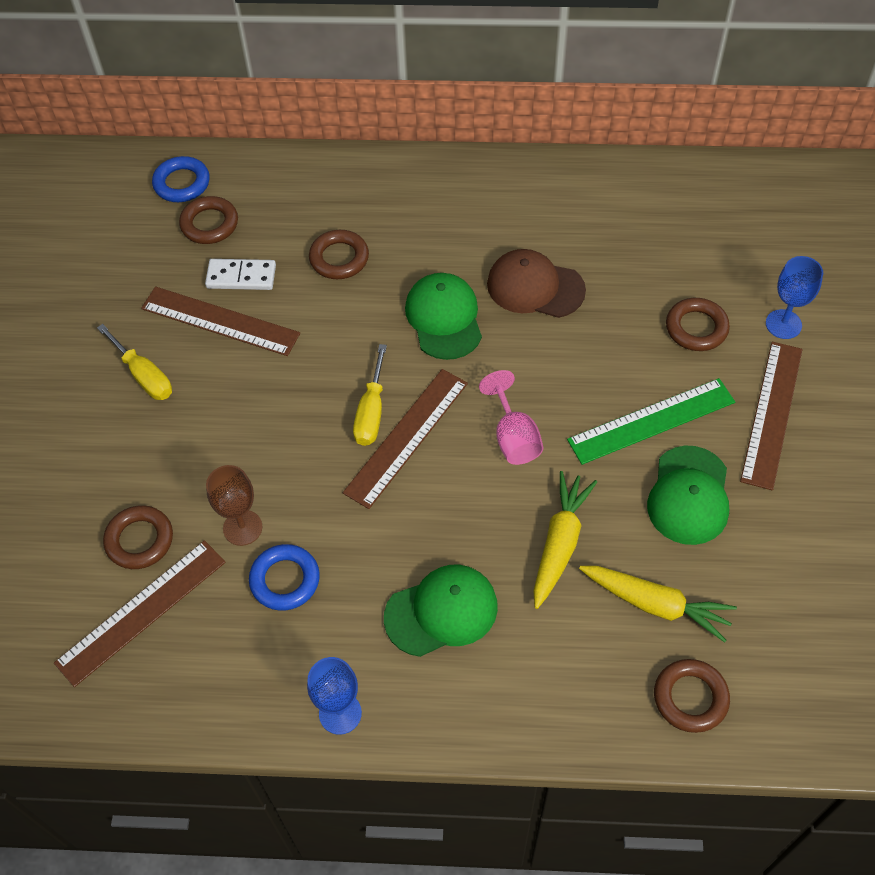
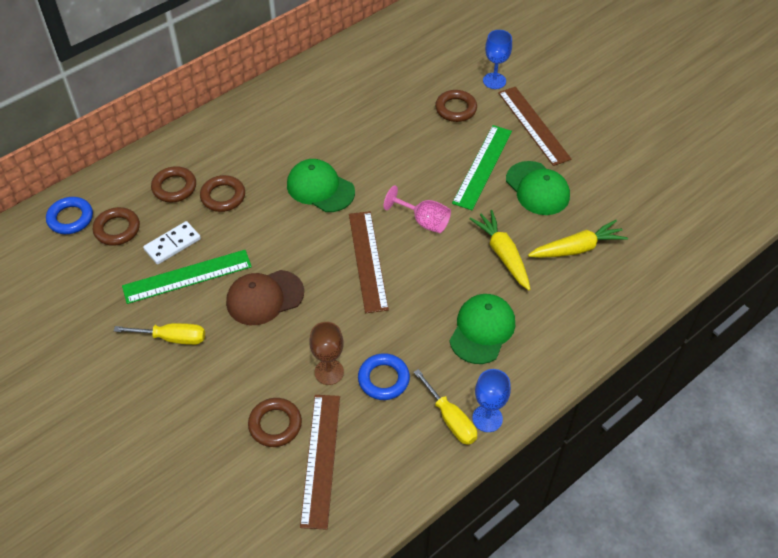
camera: 45 degrees left, 5 degrees down
(220, 321) = (187, 276): brown ruler -> green ruler
(371, 412) = (334, 262): yellow screwdriver -> yellow screwdriver (450, 419)
(535, 287) = (352, 141): brown cap -> brown cap (264, 297)
(690, 698) = (636, 277): brown ring -> brown ring (174, 187)

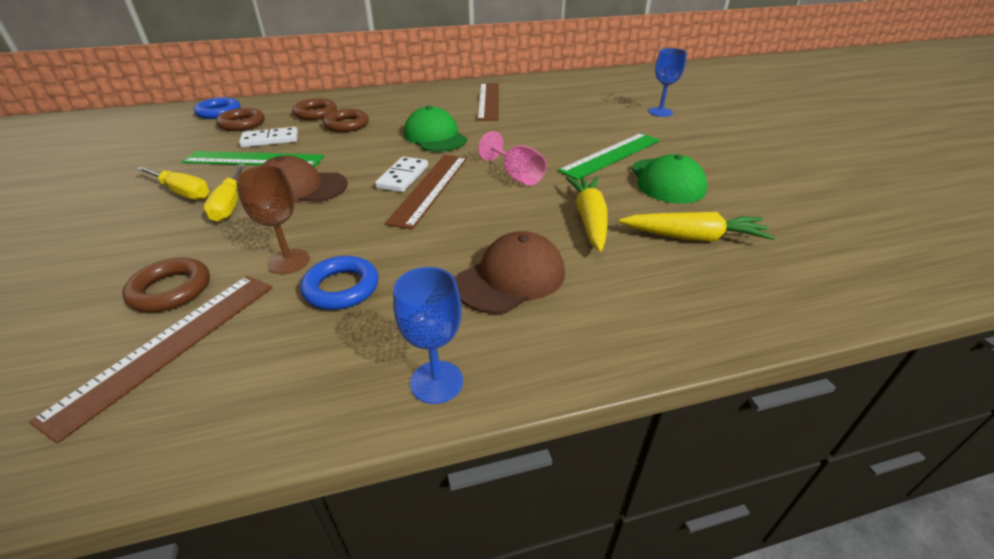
camera: 25 degrees right, 15 degrees down
(335, 254) = (403, 177): none -> white domino
(450, 419) = (382, 362): yellow screwdriver -> yellow screwdriver (230, 205)
(456, 109) = (609, 119): brown ring -> none
(482, 330) = (511, 278): green cap -> brown cap
(533, 125) = (687, 141): brown ruler -> brown ruler (489, 101)

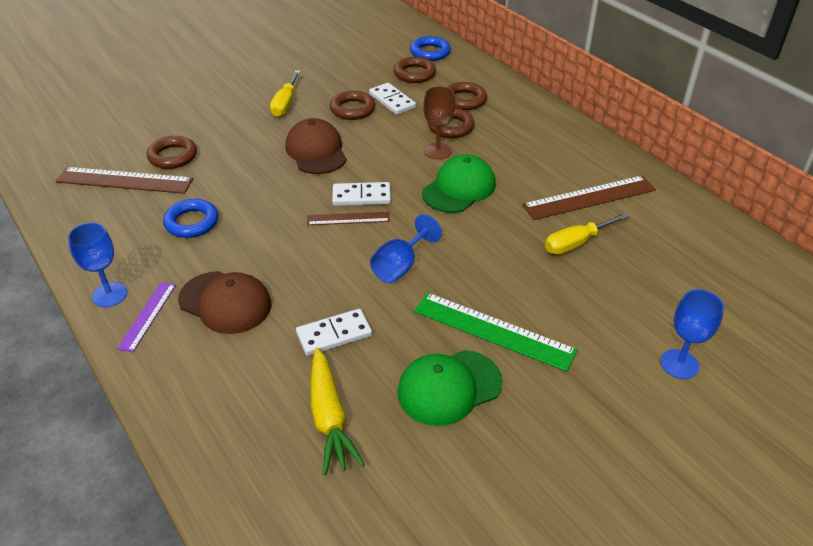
camera: 70 degrees right, 5 degrees up
(230, 205) = (277, 131): yellow screwdriver -> yellow screwdriver (576, 243)
(254, 159) = (352, 109): green ruler -> brown ring
(289, 261) = (215, 188): brown goblet -> brown goblet (437, 151)
(430, 188) = (348, 218): brown ruler -> brown ruler, size x0.58
(502, 345) = (147, 316): none -> purple ruler
(516, 176) = (400, 266): pink goblet -> blue goblet
(589, 220) = (334, 334): yellow carrot -> white domino

